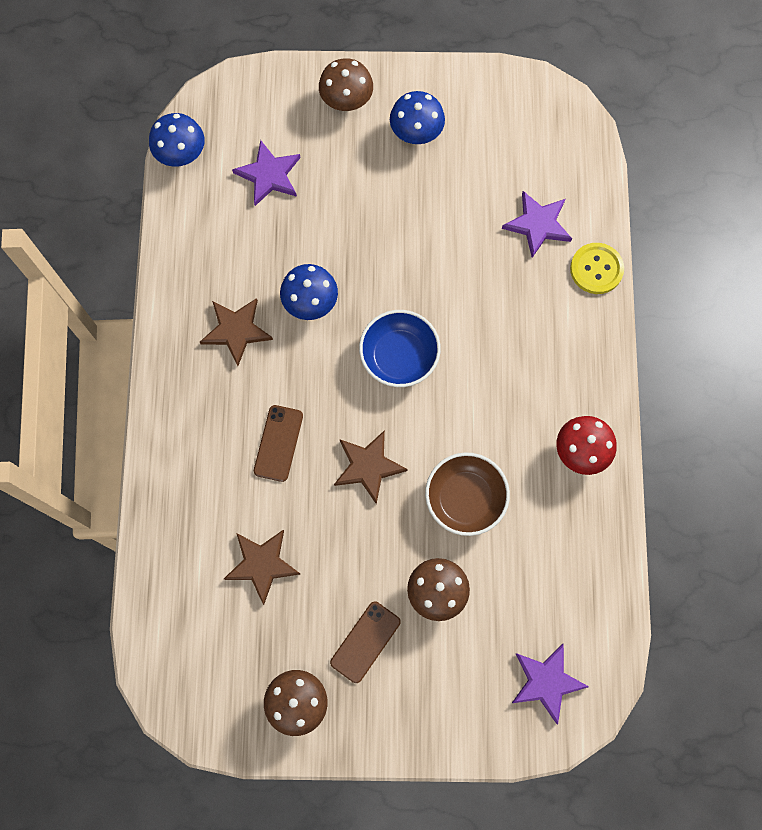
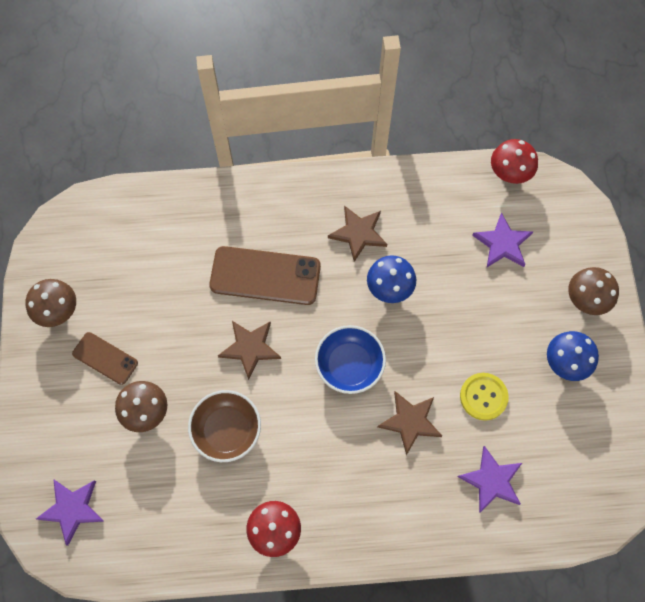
camera: 85 degrees right, 5 degrees down
(181, 155) = (509, 174): blue mushroom -> red mushroom
(262, 564) = (165, 274): brown star -> brown star (410, 422)
(278, 443) = (265, 276): brown phone -> brown phone, size x1.74
(596, 269) = (454, 539): yellow button -> yellow button (483, 397)

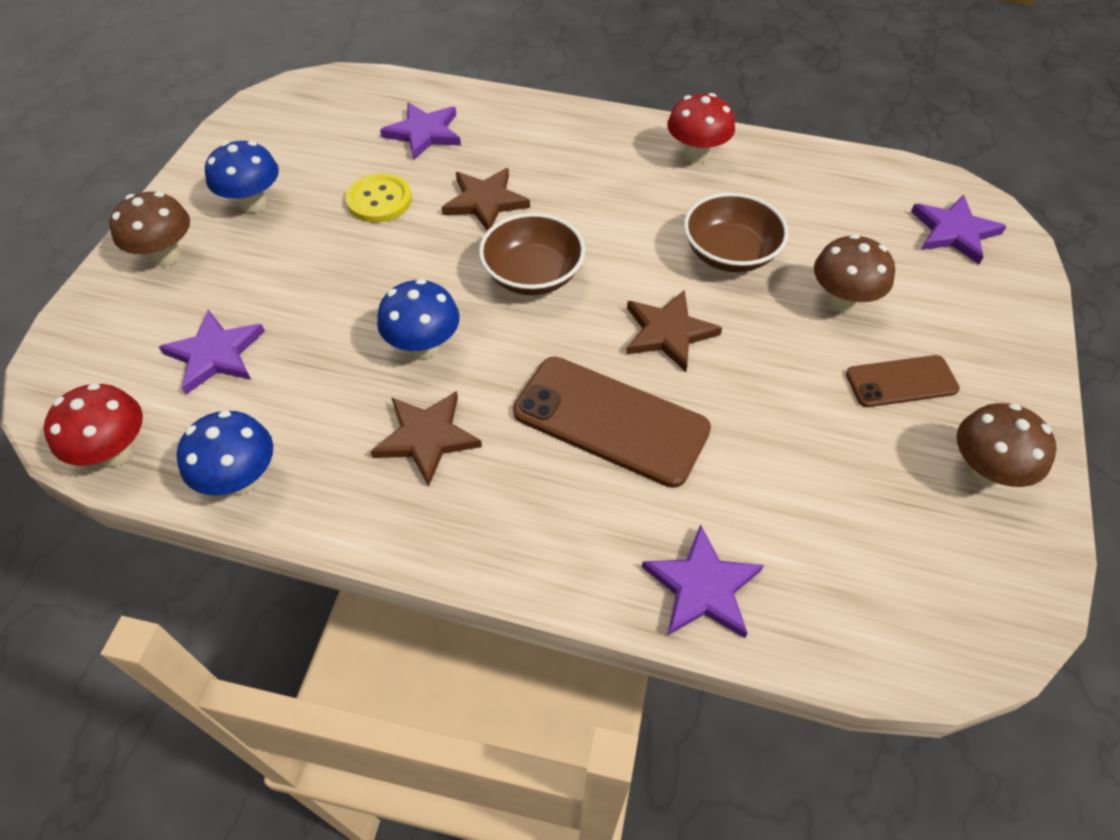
camera: 160 degrees left, 15 degrees down
(105, 358) = (901, 382): brown phone -> brown phone turned 60 degrees counterclockwise
(194, 203) = (702, 587): none -> purple star
(349, 365) = (533, 275): blue bowl -> brown bowl
(437, 181) = (241, 479): none -> blue mushroom

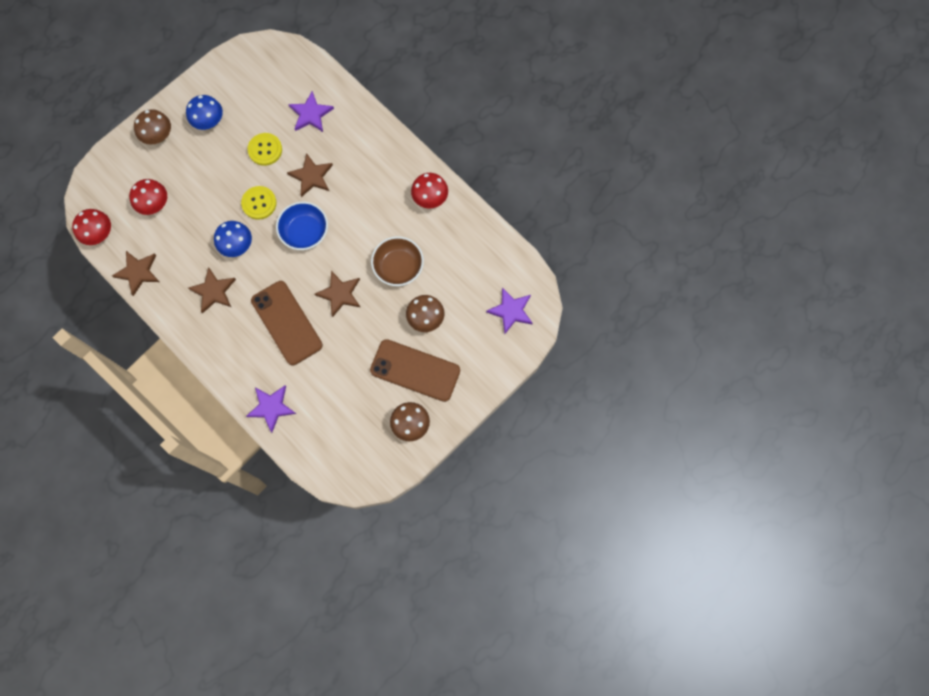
camera: 30 degrees right, 20 degrees up
(215, 354) = (154, 205): purple star -> red mushroom
(241, 479) = (138, 272): blue mushroom -> brown star
(420, 270) = (259, 203): none -> yellow button
(533, 275) = (304, 232): brown bowl -> blue bowl
(901, 382) = (415, 370): brown phone -> brown phone, size x1.74

